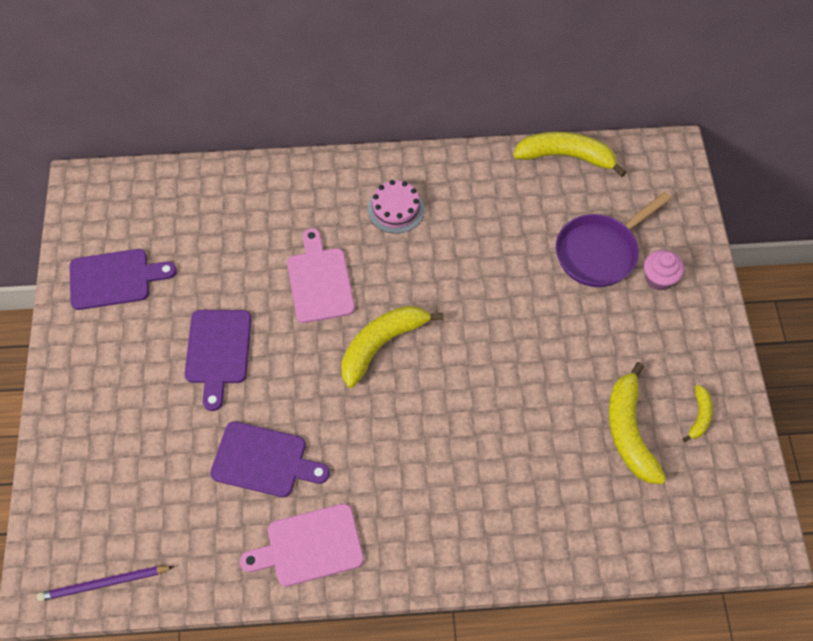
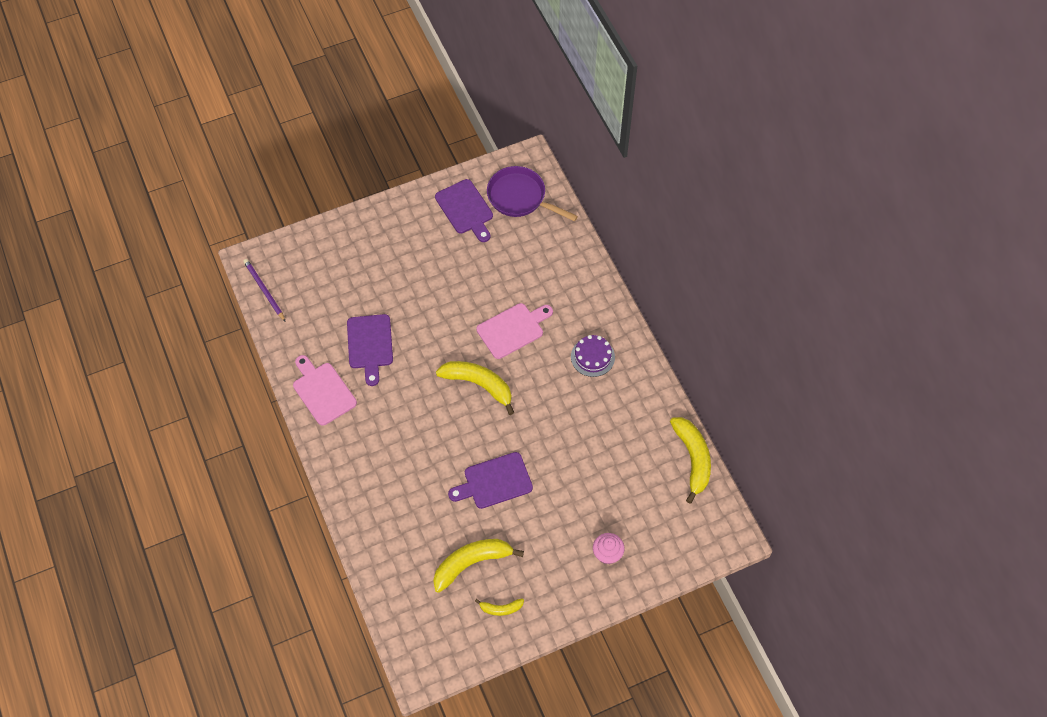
camera: 70 degrees right, 0 degrees up
(218, 351) = (436, 289): purple cutting board -> purple cutting board (494, 482)
(396, 209) = (592, 357): pink cake -> purple cake
(599, 252) = (614, 506): purple pan -> purple pan (520, 197)

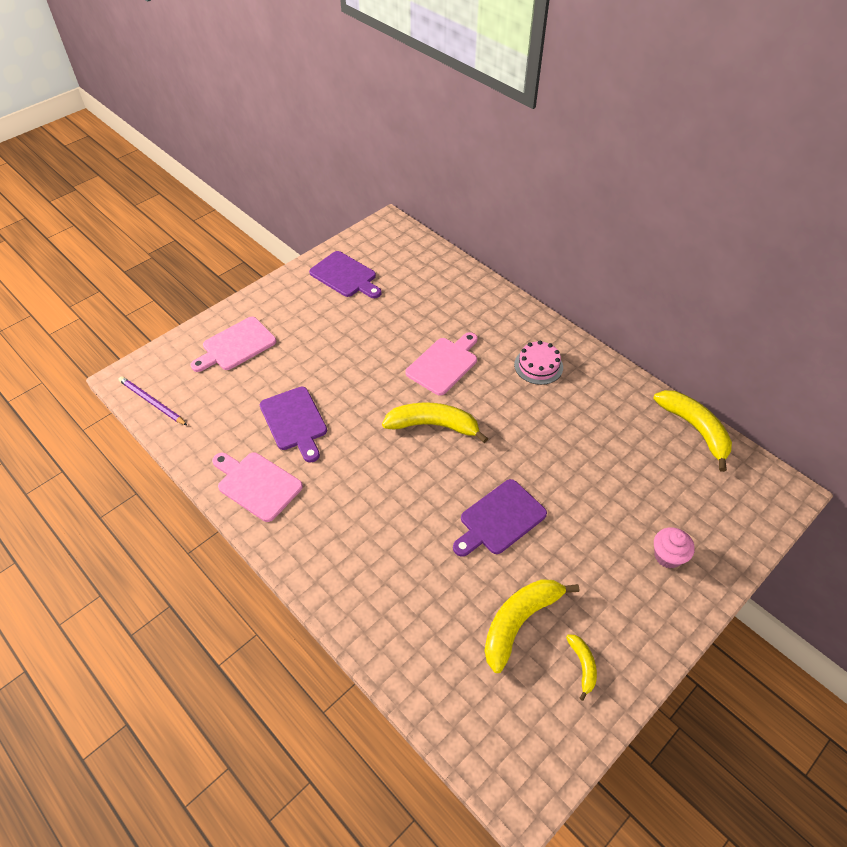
camera: 20 degrees left, 10 degrees down
(347, 255) = (236, 345): none -> pink cutting board
(501, 608) = (582, 666): yellow banana -> yellow banana turned 75 degrees counterclockwise
(520, 197) = (395, 254): purple pan -> none
(592, 357) = (538, 366): purple cake -> pink cake

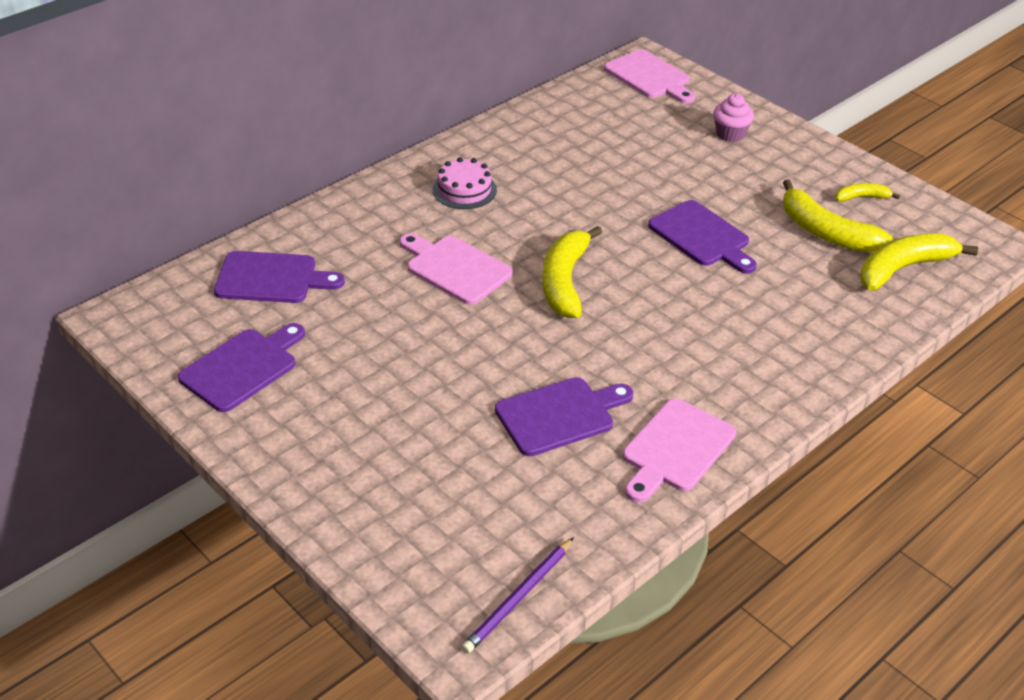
camera: 90 degrees left, 10 degrees down
(236, 345) = (393, 496): pink cutting board -> pink cutting board (650, 77)
(427, 279) = (272, 278): none -> purple cutting board
(695, 429) = (567, 95): yellow banana -> yellow banana (903, 268)

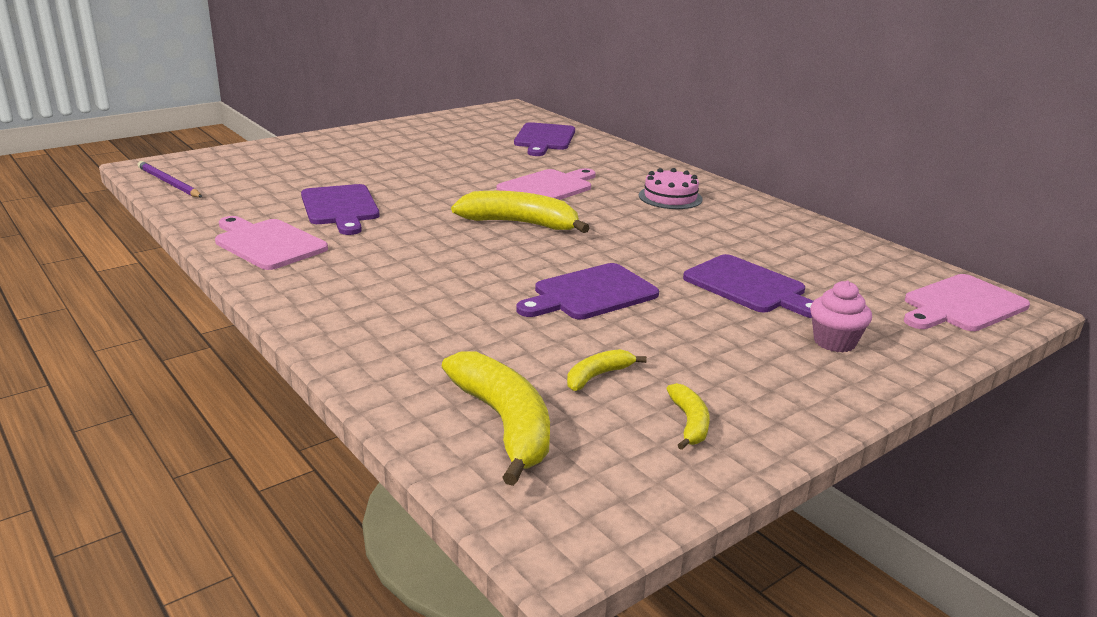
camera: 95 degrees right, 15 degrees down
(242, 367) = (447, 130): purple cutting board -> purple cutting board (749, 286)
(826, 232) = (597, 376): yellow banana -> yellow banana, size x0.50

